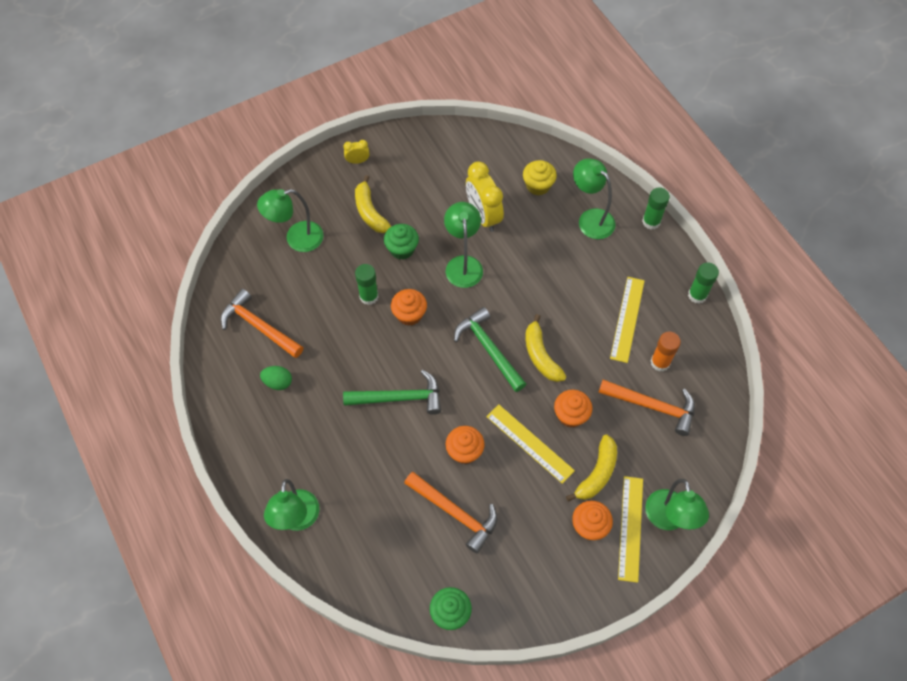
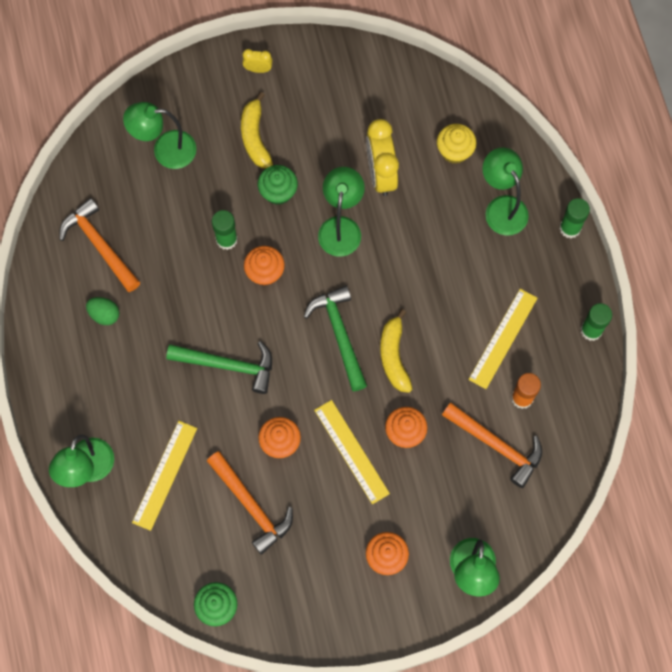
camera: 15 degrees right, 10 degrees up
(597, 473) = (412, 503): yellow banana -> none
(630, 528) = (428, 570): yellow ruler -> yellow ruler (164, 475)

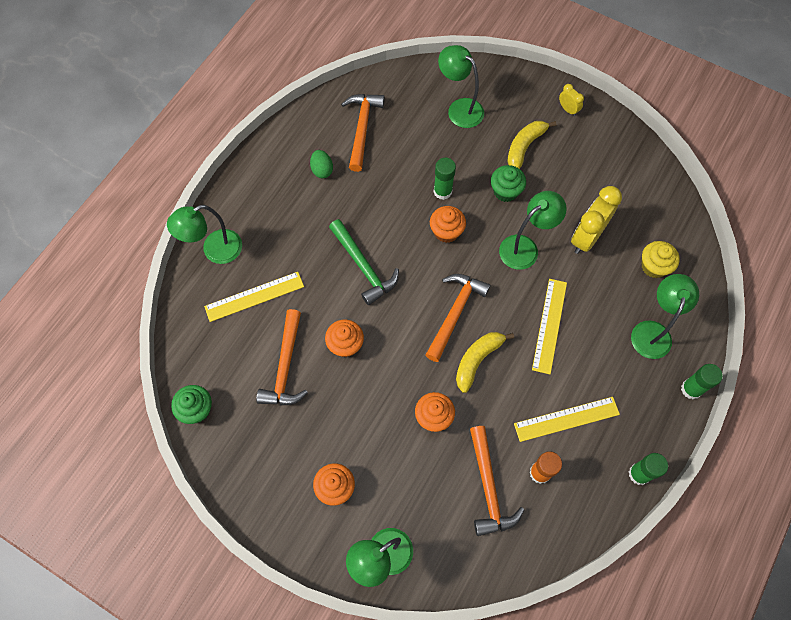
camera: 45 degrees right, 5 degrees down
(339, 334) = (455, 313): green hammer -> orange hammer
(351, 451) = (385, 395): yellow ruler -> yellow ruler (549, 325)

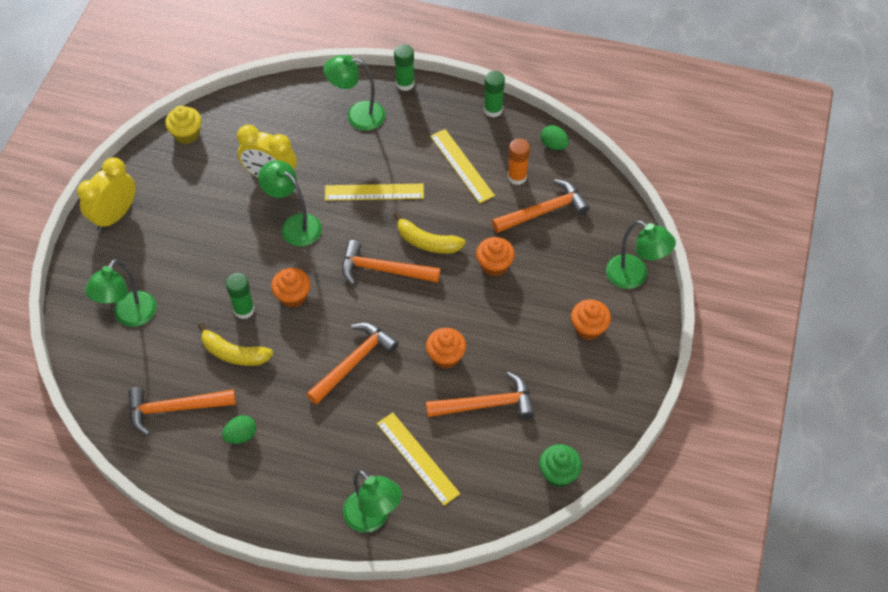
camera: 105 degrees left, 10 degrees down
(364, 267) = (354, 362): green hammer -> orange hammer
(505, 191) = (231, 253): green cupcake -> none
(524, 147) = (171, 246): yellow banana -> yellow banana (234, 353)
(568, 109) = (115, 215): yellow clock -> yellow clock, size x2.07
(576, 527) = (553, 145): none -> green egg
(654, 266) = (290, 122): yellow cupcake -> yellow cupcake (187, 134)

